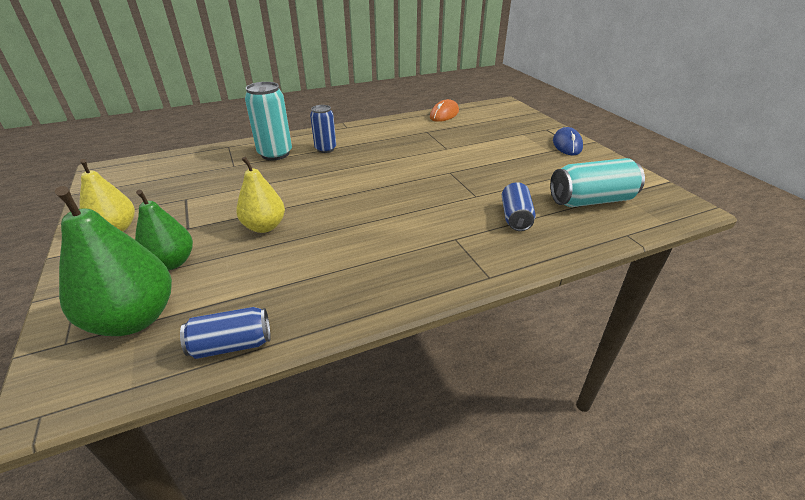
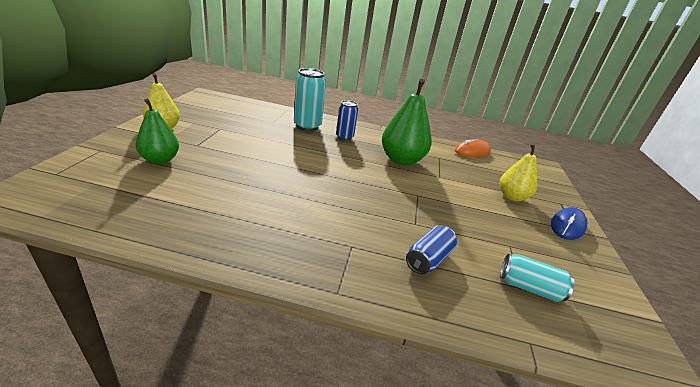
camera: 30 degrees right, 5 degrees down
(134, 319) = (98, 180): green pear -> green pear (401, 160)
(232, 345) = (115, 226): blue can -> none
(264, 226) = (236, 166): yellow pear -> yellow pear (512, 197)
(591, 200) = (529, 287): turquoise can -> turquoise can, size x0.64

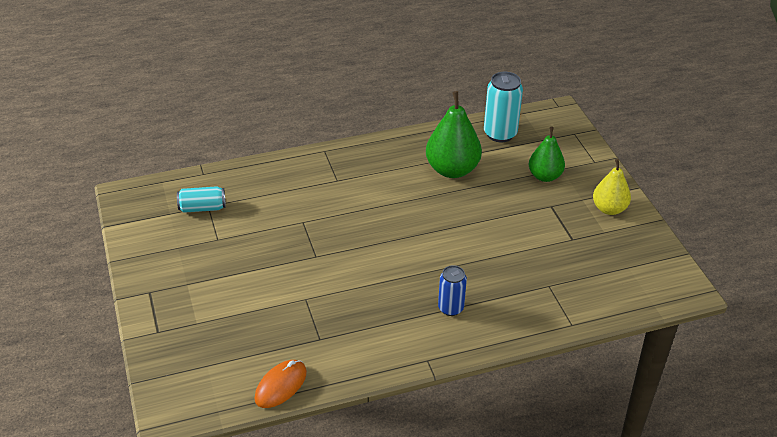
camera: 155 degrees right, 10 degrees up
(307, 126) = (508, 303): turquoise can -> turquoise can (500, 134)
(401, 160) = (360, 303): green pear -> green pear (452, 170)
(428, 259) = (280, 195): blue can -> none
(512, 197) = (217, 309): yellow pear -> none
(567, 226) = (158, 293): blue mouse -> none

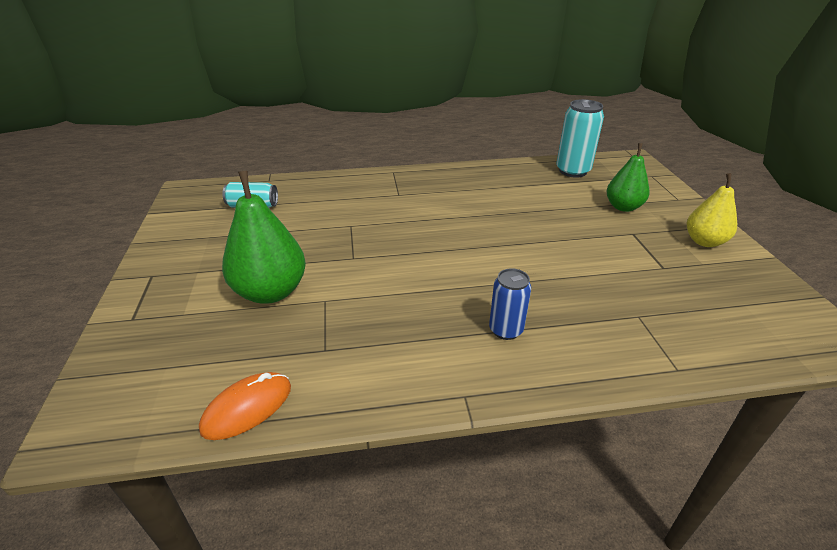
camera: 10 degrees right, 5 degrees down
(452, 170) = (521, 194): green pear -> green pear (271, 292)

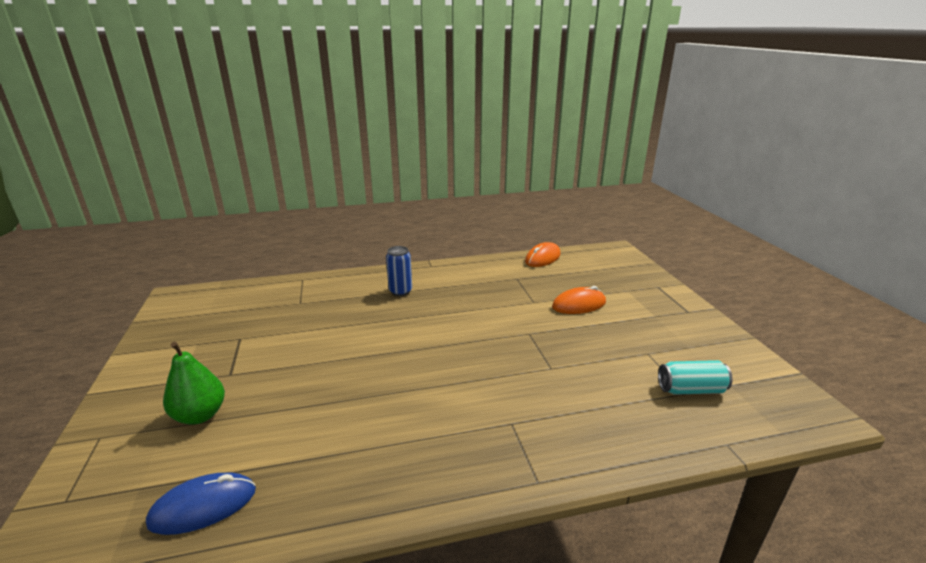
camera: 175 degrees right, 10 degrees down
(271, 292) = (579, 305): green pear -> orange mouse
(572, 171) = (203, 506): turquoise can -> blue mouse
(704, 241) = (161, 367): yellow pear -> none

